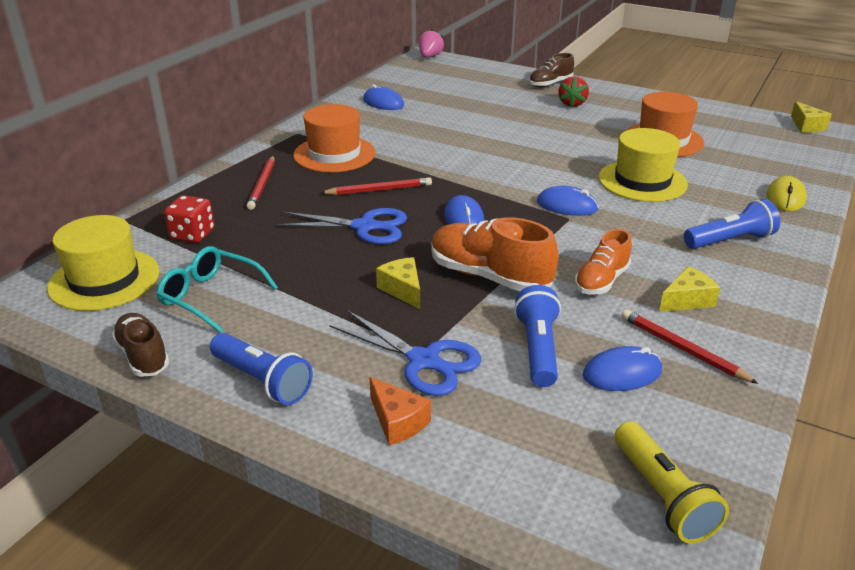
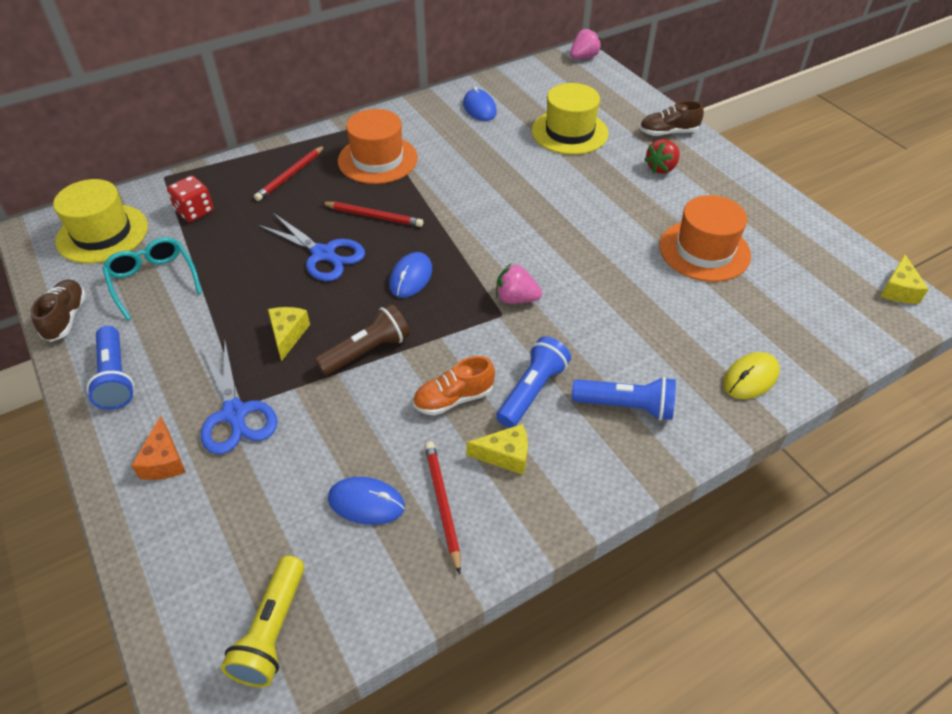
camera: 30 degrees right, 15 degrees up
(489, 276) = (367, 351): orange shoe -> brown flashlight
(538, 349) = (328, 444): blue flashlight -> blue flashlight (532, 391)
(567, 205) = (516, 299): blue mouse -> pink strawberry
(642, 181) = (621, 297): yellow hat -> yellow hat (569, 132)

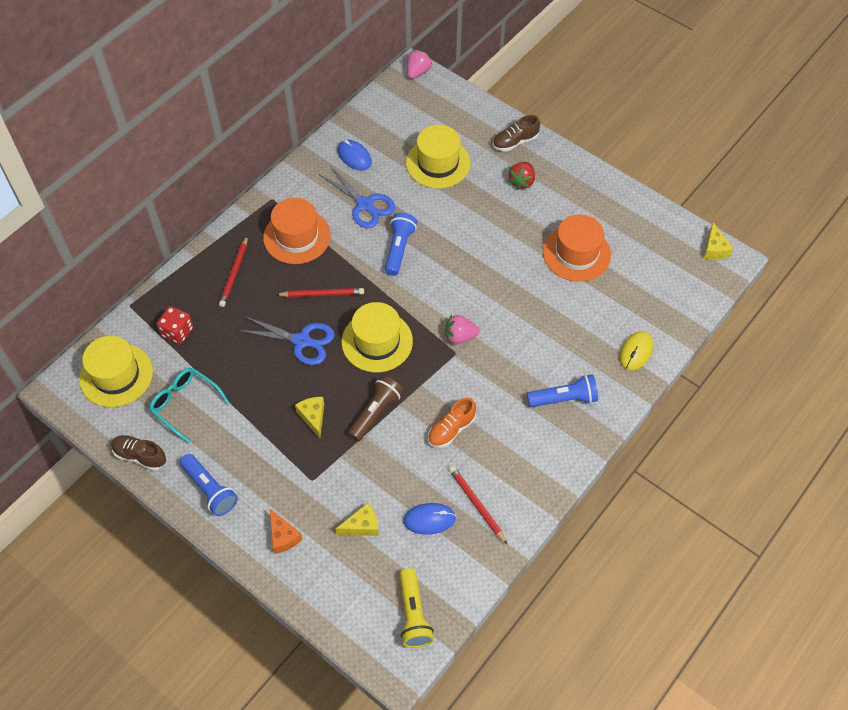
camera: 20 degrees left, 10 degrees up
(66, 318) = (140, 456): brown shoe -> brown shoe turned 45 degrees counterclockwise
(235, 413) = (310, 488): blue scissors -> blue scissors (365, 204)
(411, 277) = (377, 341): blue mouse -> yellow hat
(505, 455) = (501, 459): yellow cheese -> yellow cheese (362, 525)
(532, 391) = (500, 407): blue flashlight -> blue flashlight (399, 249)

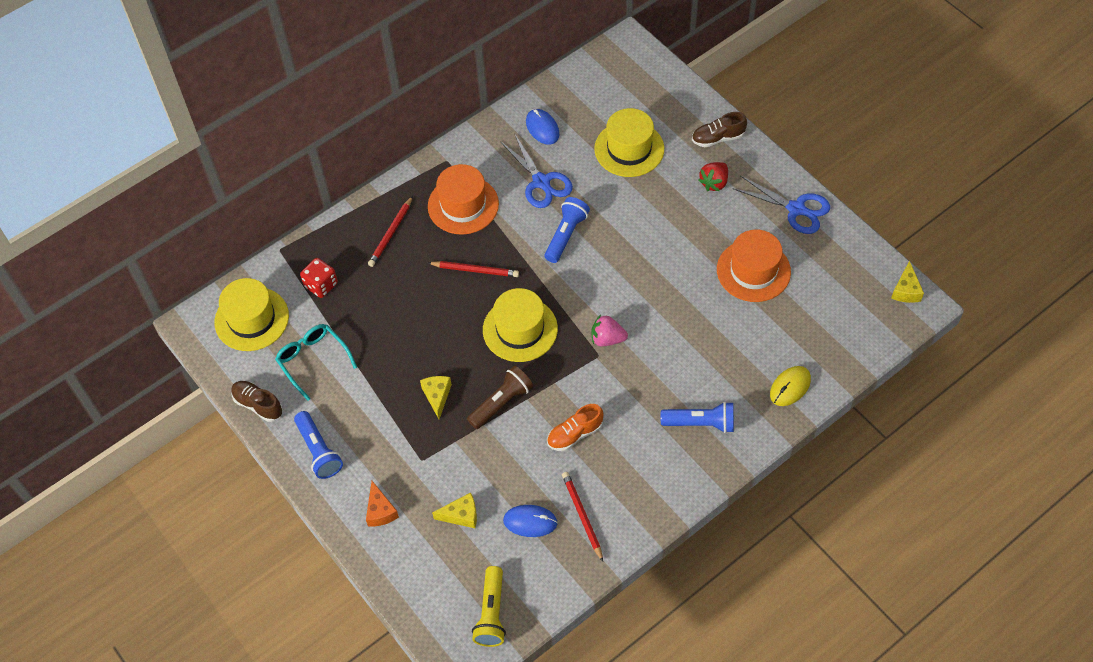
camera: 15 degrees right, 0 degrees up
(301, 341) = (443, 316): blue scissors -> blue scissors (796, 209)
(417, 72) = (631, 45): pink strawberry -> none

